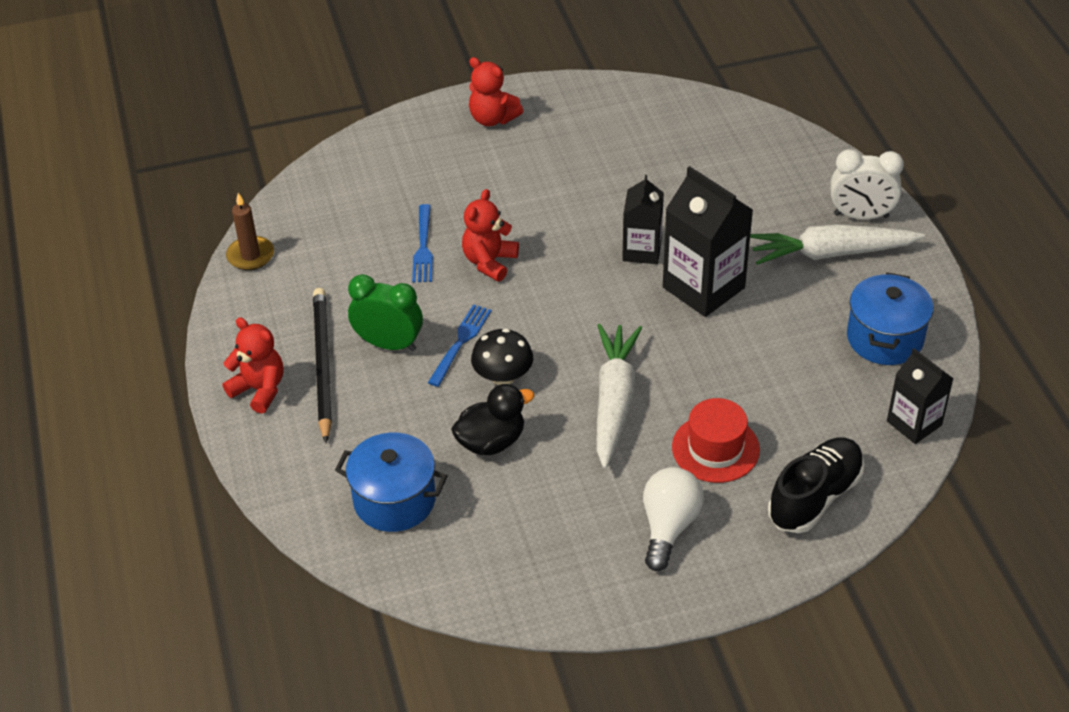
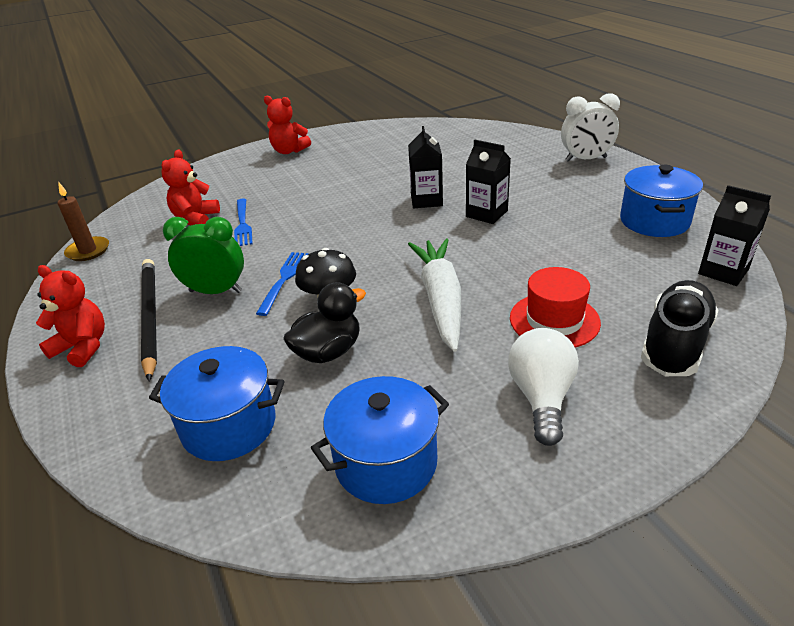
camera: 10 degrees left, 10 degrees down
(489, 262) = (301, 225): red teddy bear -> red teddy bear (195, 219)
(520, 559) = (386, 462): none -> blue pot
(703, 287) = (486, 214): black carton -> black carton, size x0.62
(832, 253) = (577, 181): white carrot -> none

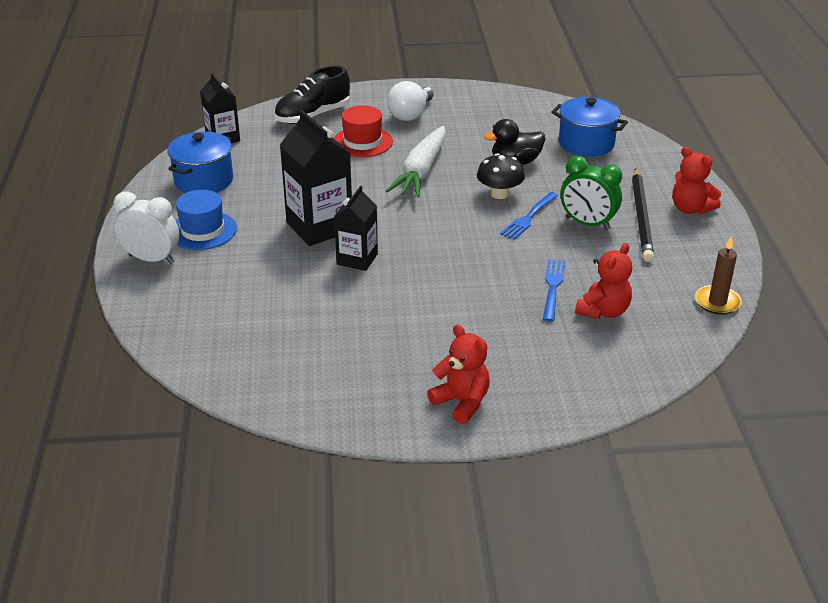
camera: 160 degrees left, 0 degrees up
(386, 462) = (508, 112): blue pot -> none
(486, 214) = (319, 227): black carton -> black carton, size x1.62
(581, 184) = (202, 230): none -> blue hat

